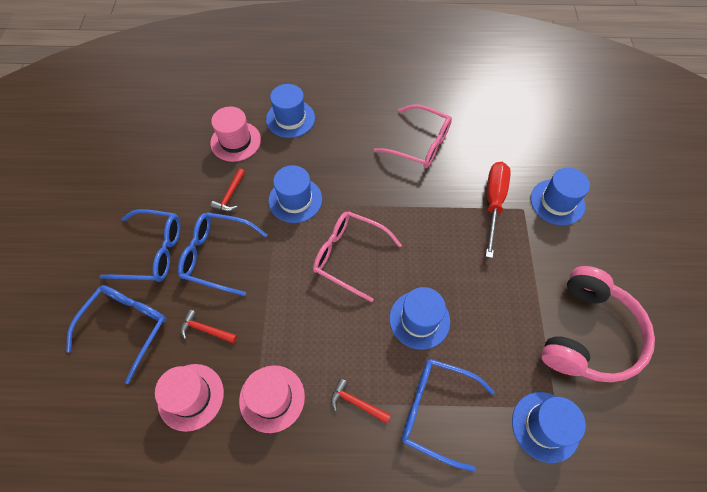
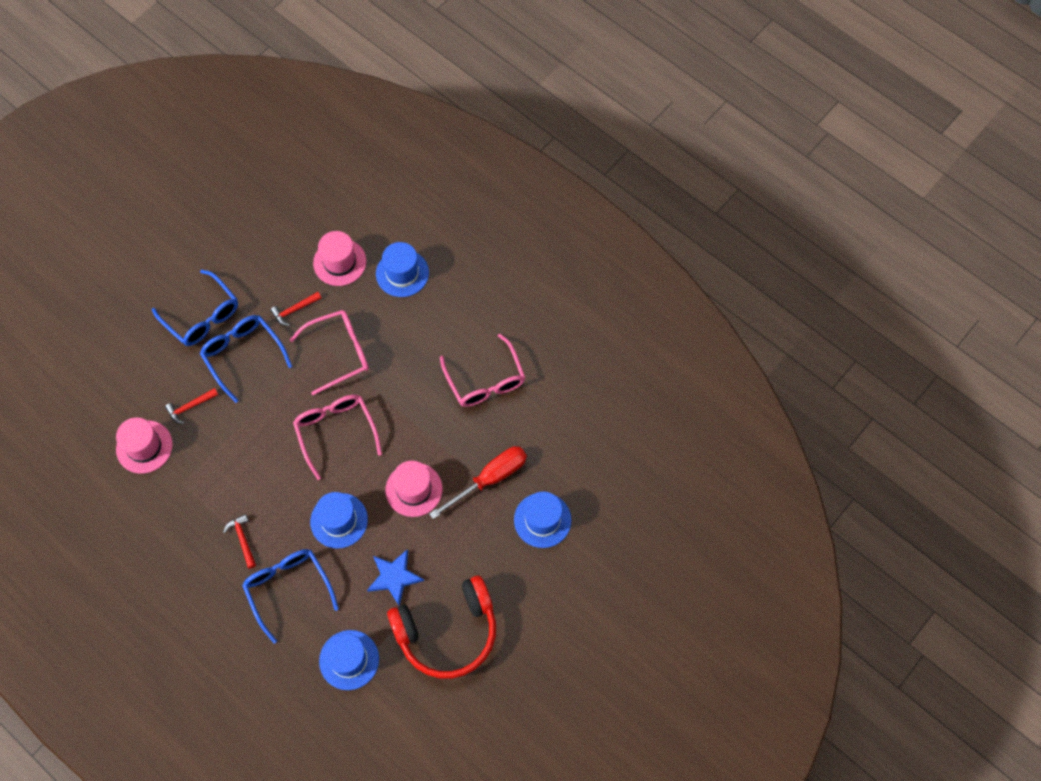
camera: 40 degrees right, 5 degrees up
(126, 327) = (141, 362): blue glasses -> none
(205, 329) = (190, 407): red hammer -> red hammer turned 90 degrees counterclockwise
(272, 398) = (193, 491): pink hat -> pink hat (414, 489)
(295, 200) = (339, 353): blue hat -> pink glasses
(506, 327) = (394, 577): none -> blue star
(588, 334) = (447, 632): pink headphones -> red headphones

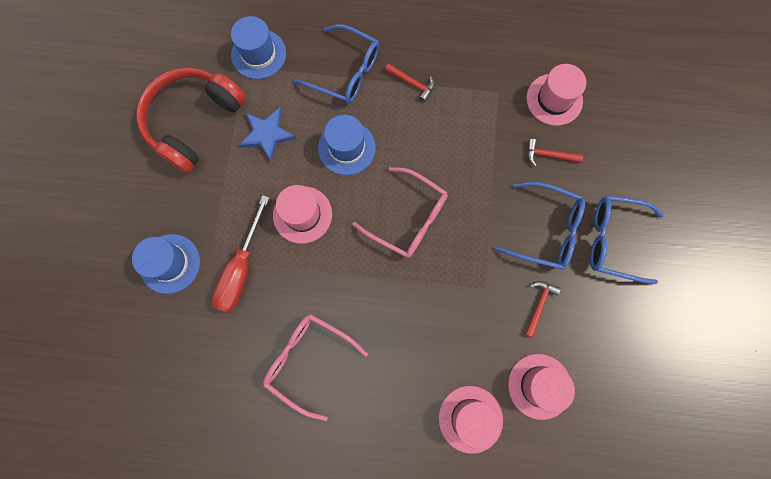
camera: 145 degrees right, 10 degrees up
(190, 407) = (548, 155): red hammer -> red hammer turned 105 degrees counterclockwise
(339, 353) = (464, 292): pink glasses -> none
(402, 273) = (470, 419): blue hat -> pink hat

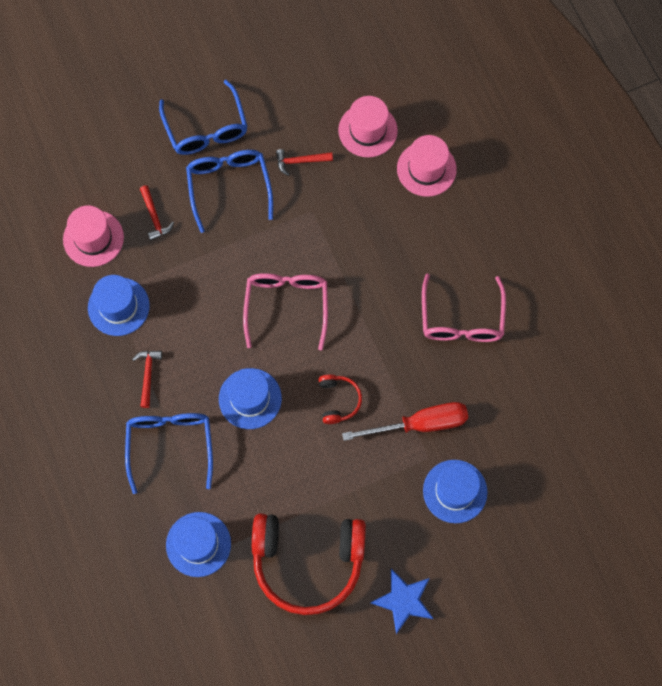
camera: 120 degrees left, 5 degrees down
(267, 134) = (279, 481): blue star -> blue star (403, 600)
(302, 214) = (338, 400): pink hat -> red headphones
(483, 90) = (118, 306): none -> blue hat

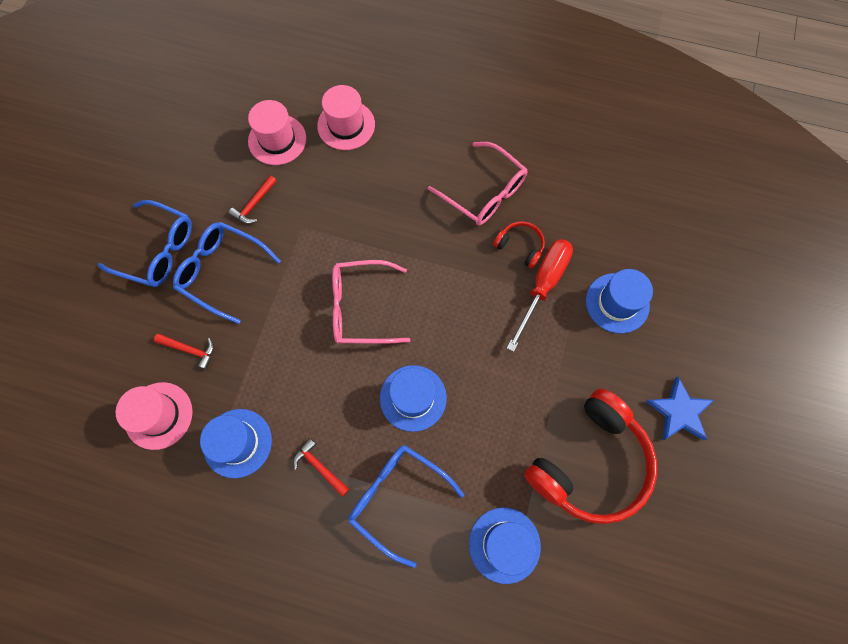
camera: 50 degrees left, 0 degrees up
(286, 306) = (361, 307): pink glasses -> pink glasses turned 45 degrees counterclockwise
(338, 400) = (473, 330): red headphones -> red headphones (520, 246)

